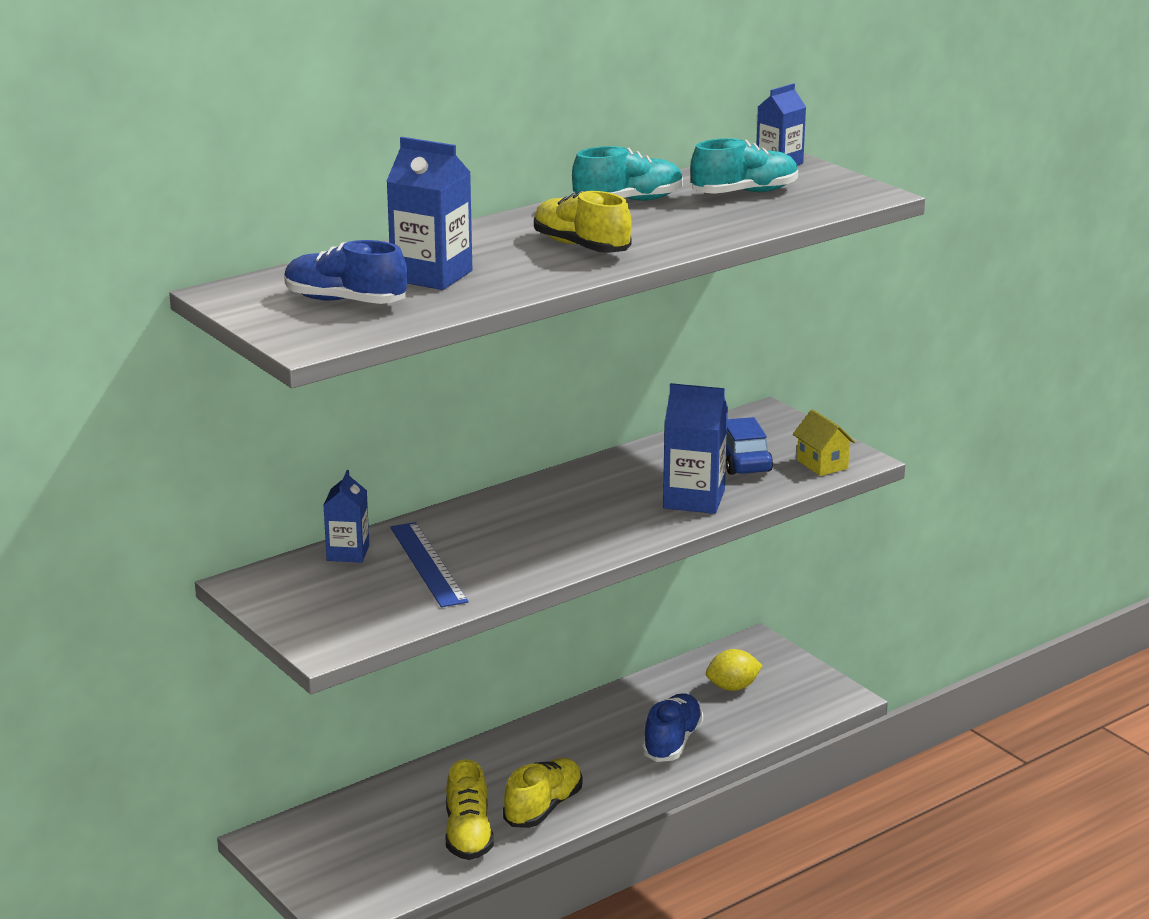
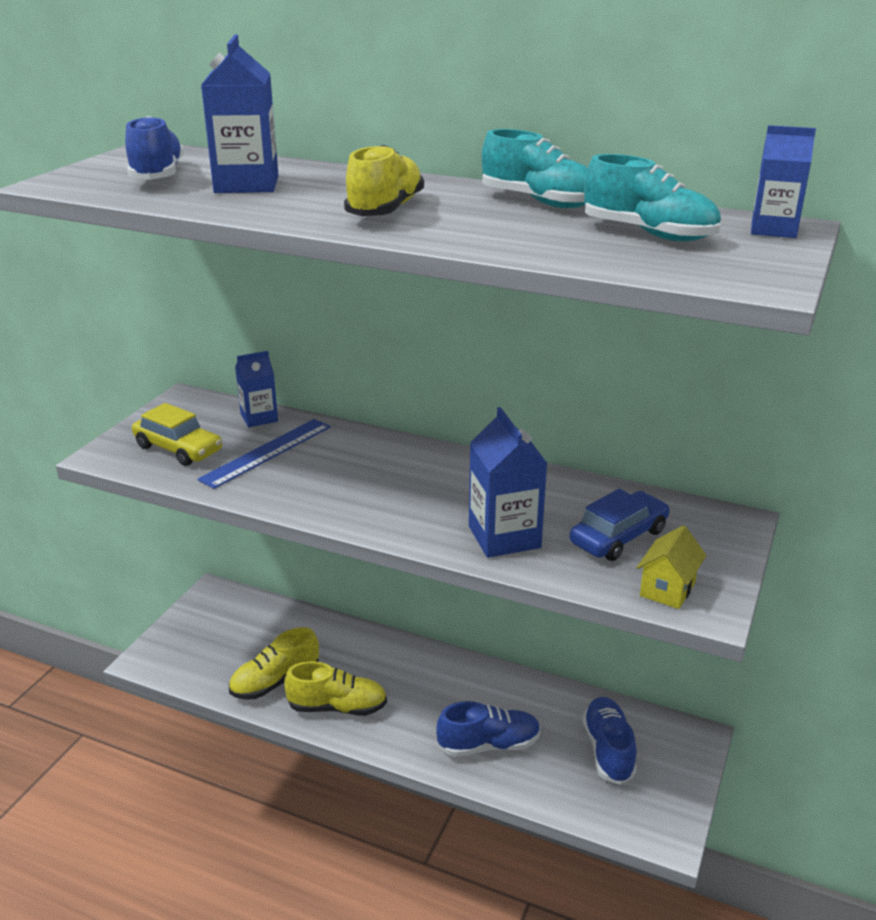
camera: 60 degrees right, 5 degrees up
(362, 606) = (178, 449): none -> yellow car
(732, 687) = (608, 750): yellow lemon -> blue shoe

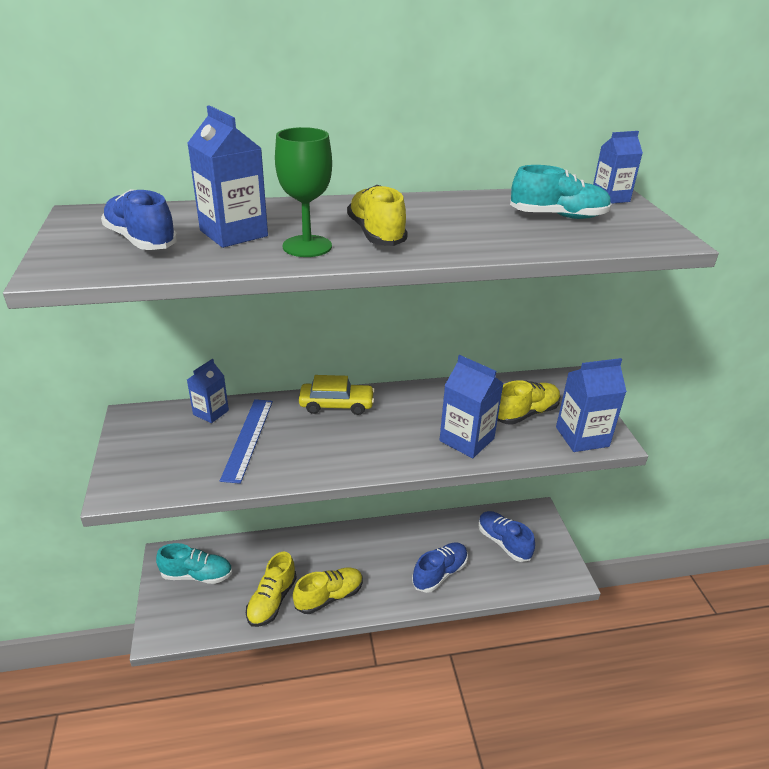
camera: 35 degrees left, 5 degrees up
(178, 449) = (175, 461): yellow car -> yellow car (336, 405)
(293, 206) = (307, 246): none -> green goblet
(539, 202) = (458, 205): turquoise shoe -> turquoise shoe (197, 575)
(619, 537) = (525, 413): blue car -> yellow shoe
(667, 589) = (582, 437): yellow house -> blue carton

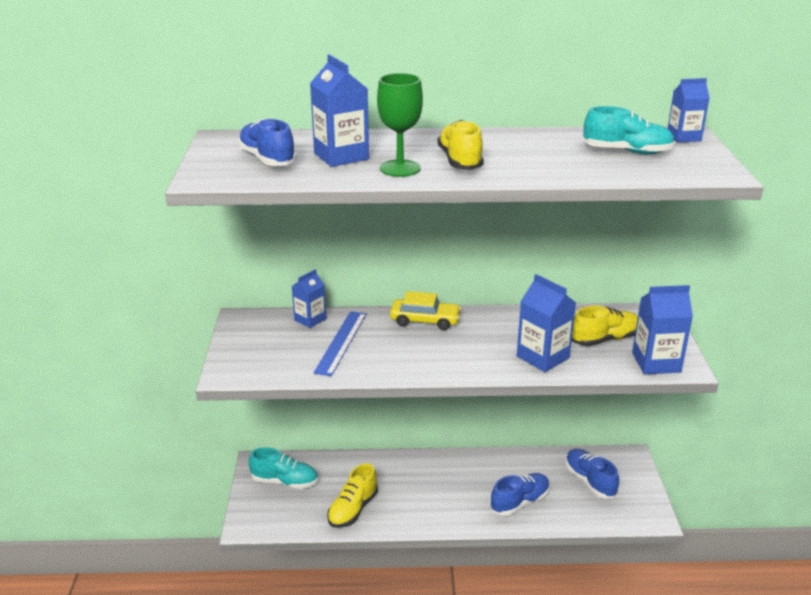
camera: 10 degrees right, 5 degrees down
(329, 597) = (408, 511): yellow shoe -> none

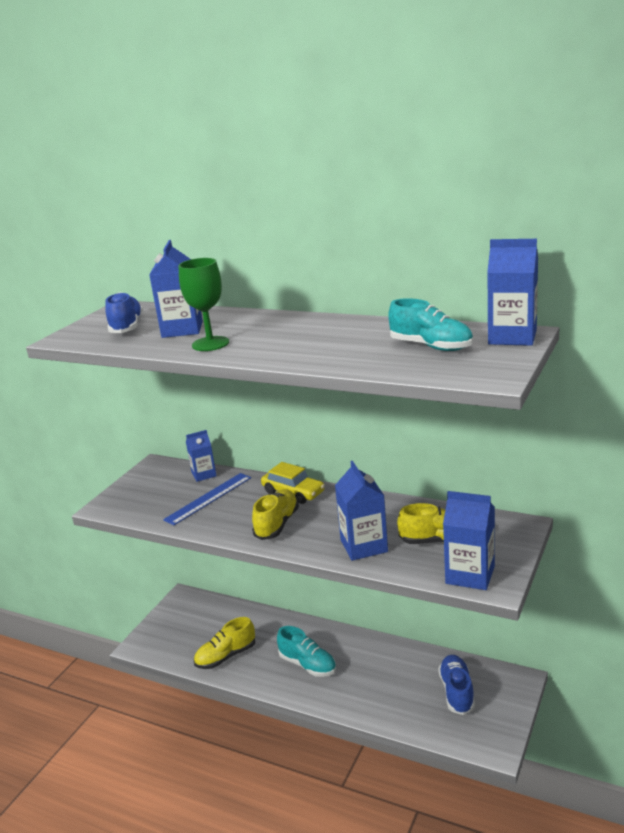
camera: 30 degrees right, 5 degrees down
(285, 481) = (192, 617): turquoise shoe -> turquoise shoe (308, 665)
(460, 161) = (267, 342): yellow shoe -> yellow shoe (277, 524)
(520, 502) = (373, 692): blue shoe -> none
(683, 137) = (512, 337): blue carton -> blue carton, size x1.54

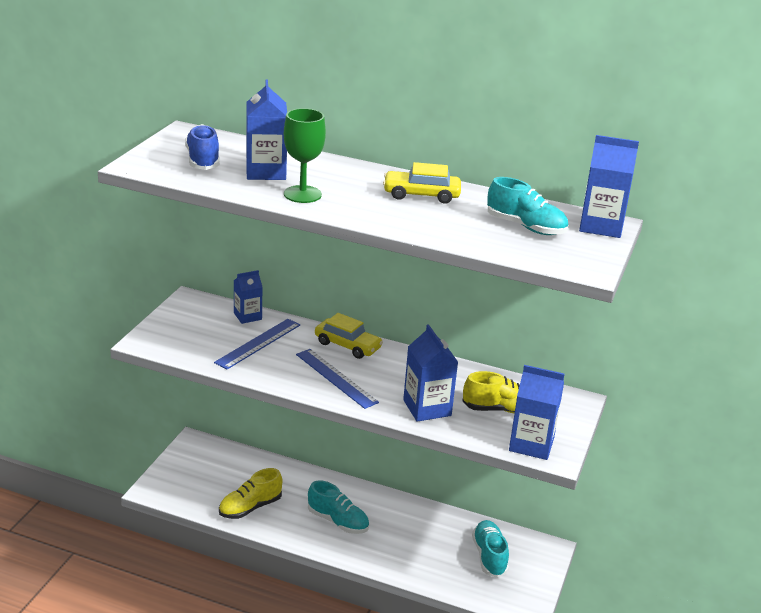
camera: 10 degrees left, 5 degrees up
(277, 524) = (336, 378): yellow shoe -> blue ruler
(329, 331) = (421, 195): none -> yellow car
(456, 692) = (489, 556): blue shoe -> turquoise shoe

